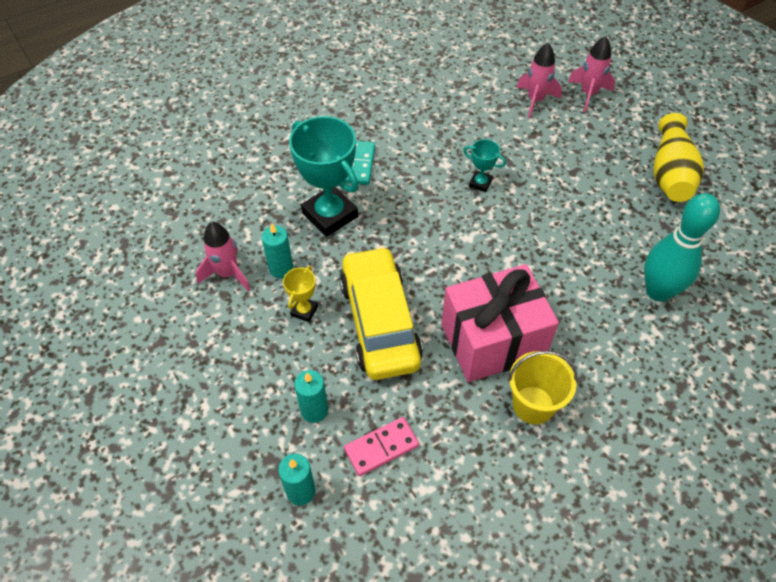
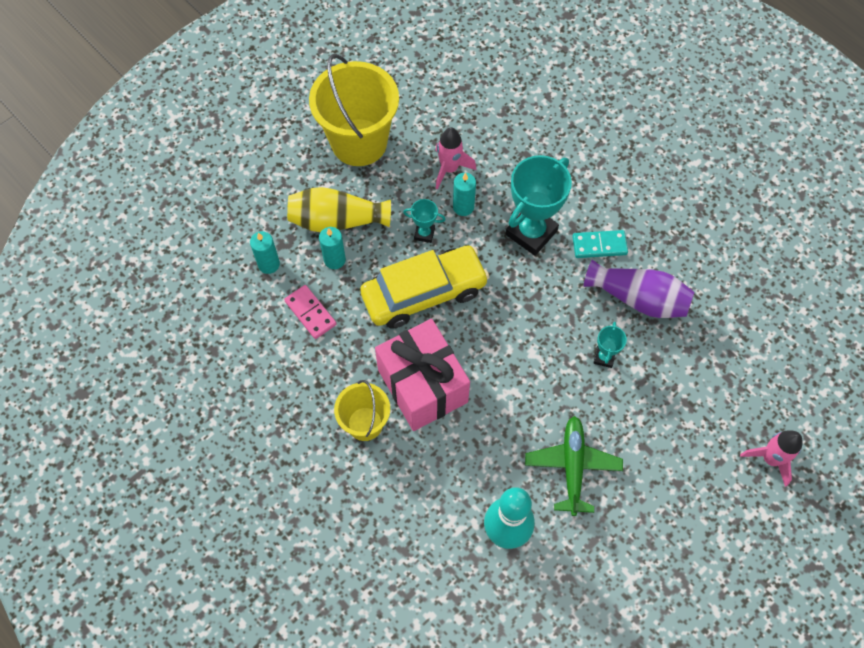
camera: 80 degrees right, 10 degrees up
(156, 361) = (359, 142): none -> yellow bucket
(304, 311) = (424, 233): yellow trophy -> turquoise trophy
(423, 147) = (638, 298): none -> purple vase
(535, 100) = (741, 402): pink rocket -> none
(590, 227) = (572, 466): none -> green plane
(670, 174) = (669, 549): yellow vase -> yellow vase (336, 220)

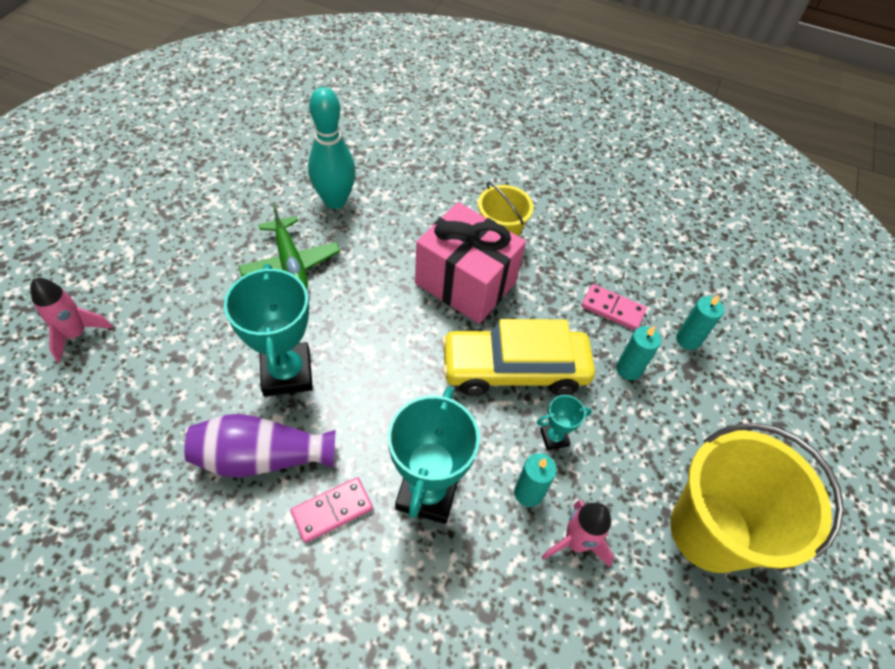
camera: 150 degrees right, 10 degrees down
(336, 220) = (659, 414): yellow vase -> none
(424, 293) = (514, 369): yellow car -> yellow car turned 45 degrees clockwise
(599, 245) = (332, 510): turquoise domino -> pink domino
(604, 357) = (287, 373): turquoise trophy -> turquoise trophy, size x2.12

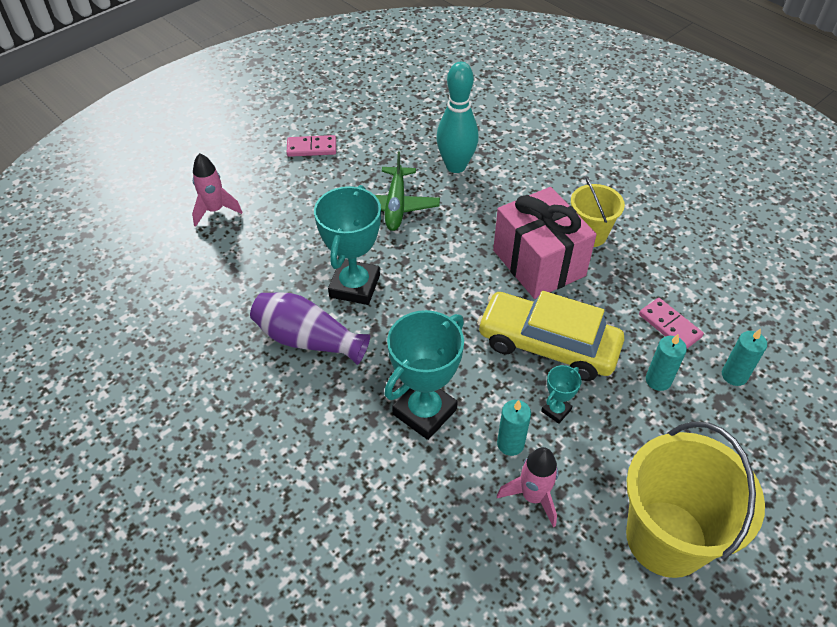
camera: 30 degrees right, 5 degrees down
(332, 510) = (343, 396): pink domino -> pink domino (311, 148)
(554, 438) = (556, 410): turquoise trophy -> turquoise trophy turned 60 degrees counterclockwise

